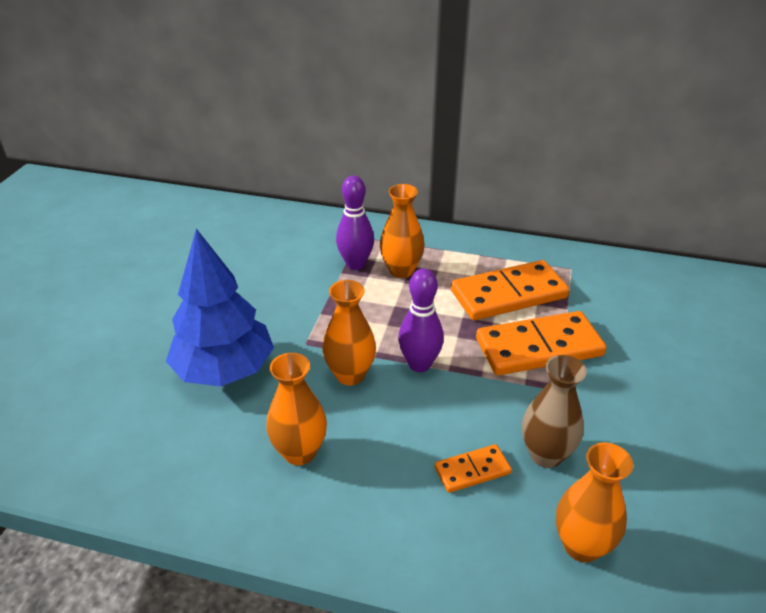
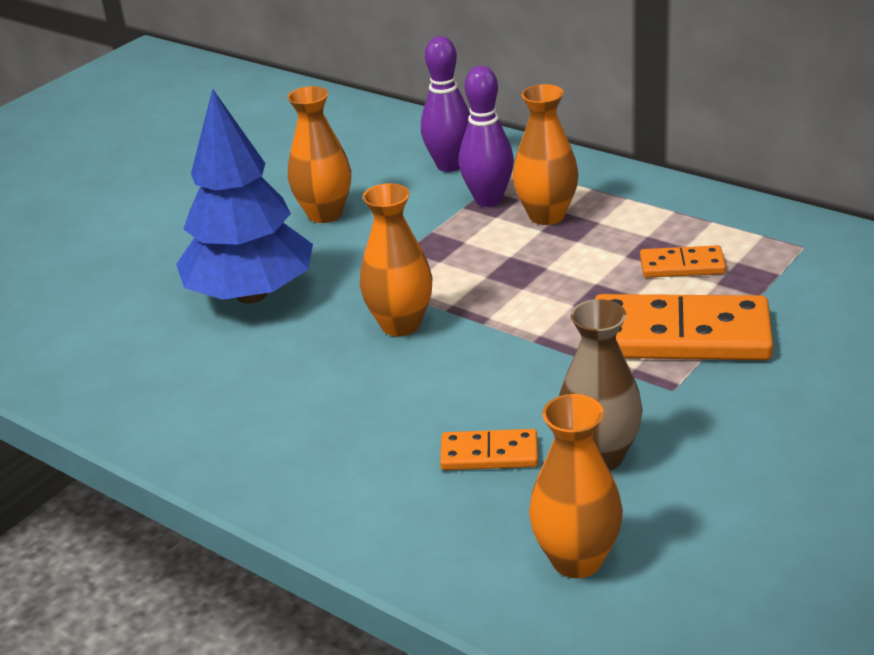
camera: 25 degrees right, 5 degrees down
(300, 452) = (289, 394): orange vase -> orange vase (325, 214)
(419, 364) = (498, 328): purple bowling pin -> purple bowling pin (449, 166)
(508, 294) = (682, 266): orange domino -> orange domino, size x0.50

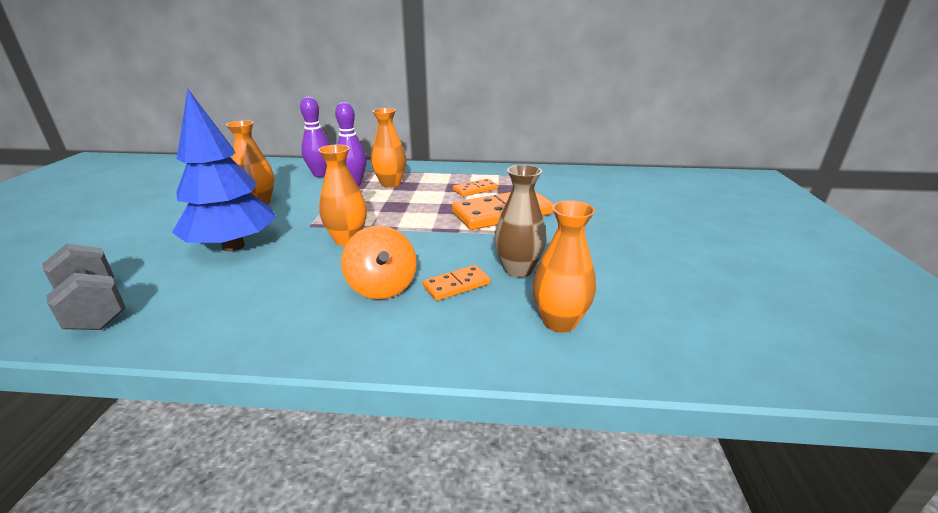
camera: 35 degrees left, 5 degrees down
(72, 353) = (95, 308): none -> grey dumbbell
(390, 425) = (382, 287): none -> orange spinning top

